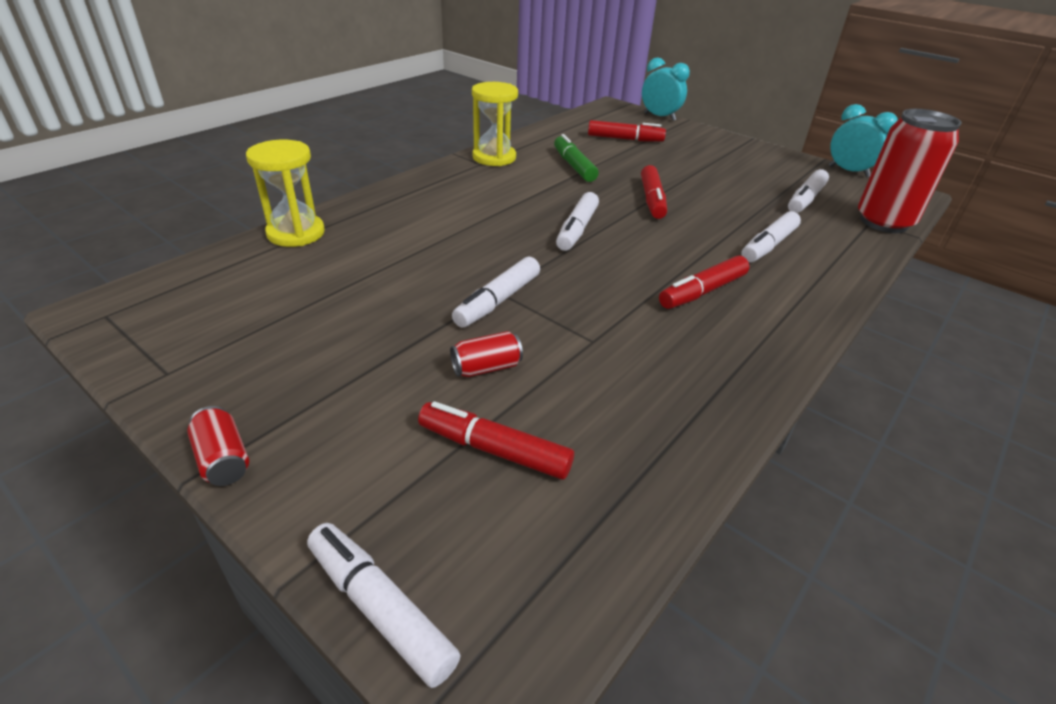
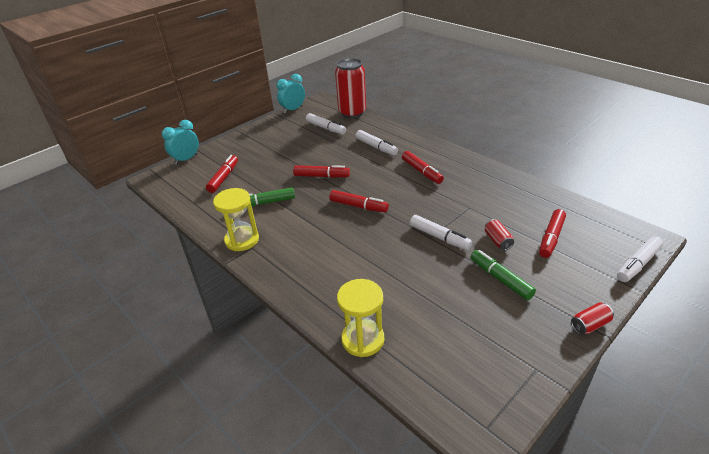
camera: 80 degrees left, 0 degrees up
(378, 359) = (500, 279): none -> green marker
(577, 229) = (358, 206): white marker -> red marker

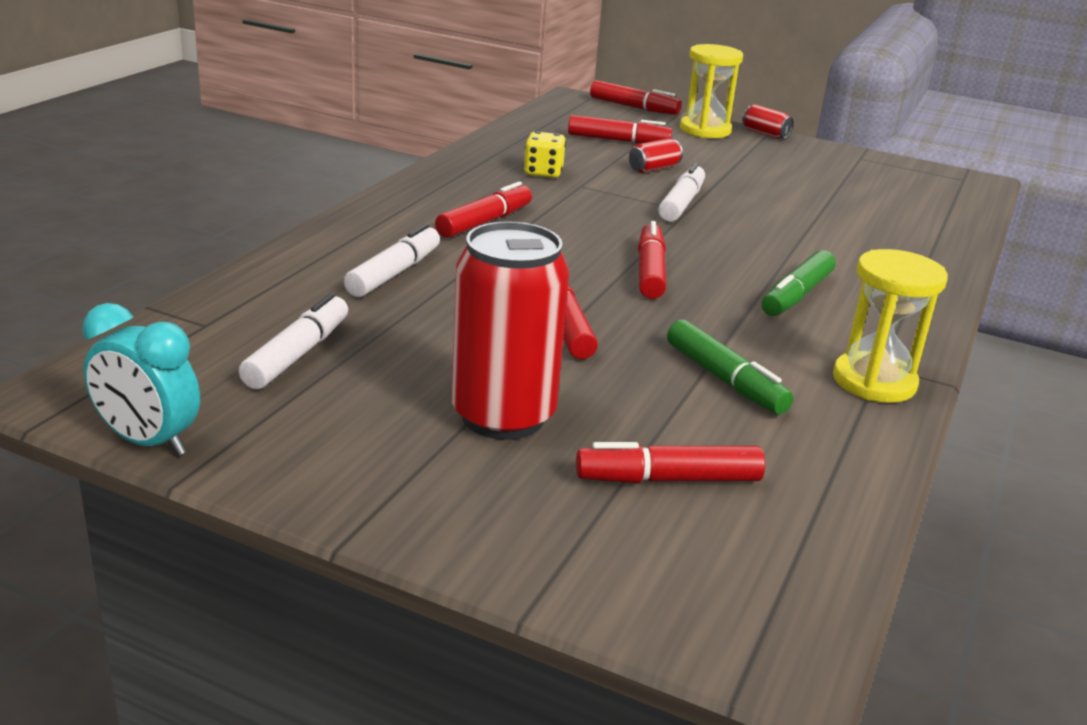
camera: 115 degrees left, 10 degrees down
(186, 159) = (612, 611): turquoise clock -> none
(352, 113) = (183, 324): red can -> red can (503, 416)
(363, 339) = (945, 242): yellow hourglass -> yellow hourglass (705, 130)
(487, 198) = (543, 172): none -> yellow dice
(500, 279) = (735, 169): green marker -> green marker (796, 295)
(637, 264) = (634, 107): white marker -> red marker

